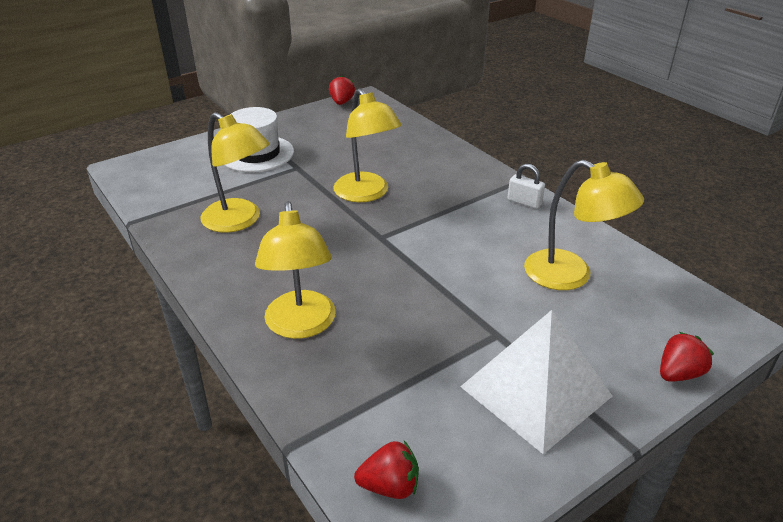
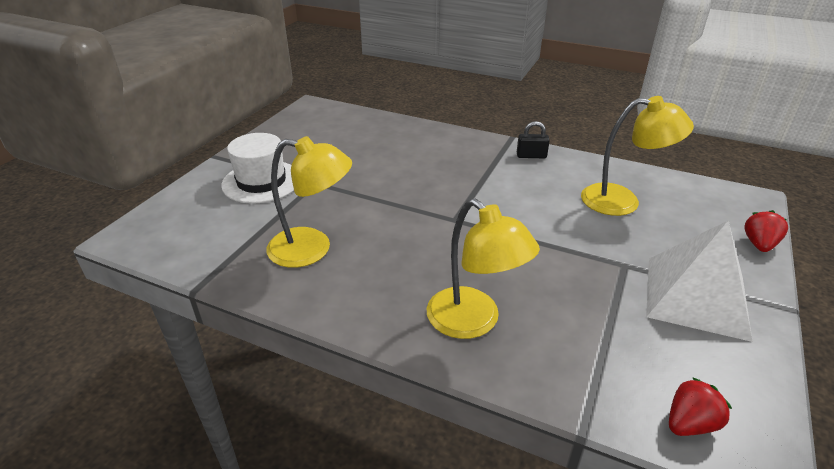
camera: 30 degrees left, 0 degrees up
(342, 102) = (295, 115): red strawberry -> none
(366, 194) = (403, 187): yellow lamp -> none
(524, 202) = (531, 156): white padlock -> black padlock

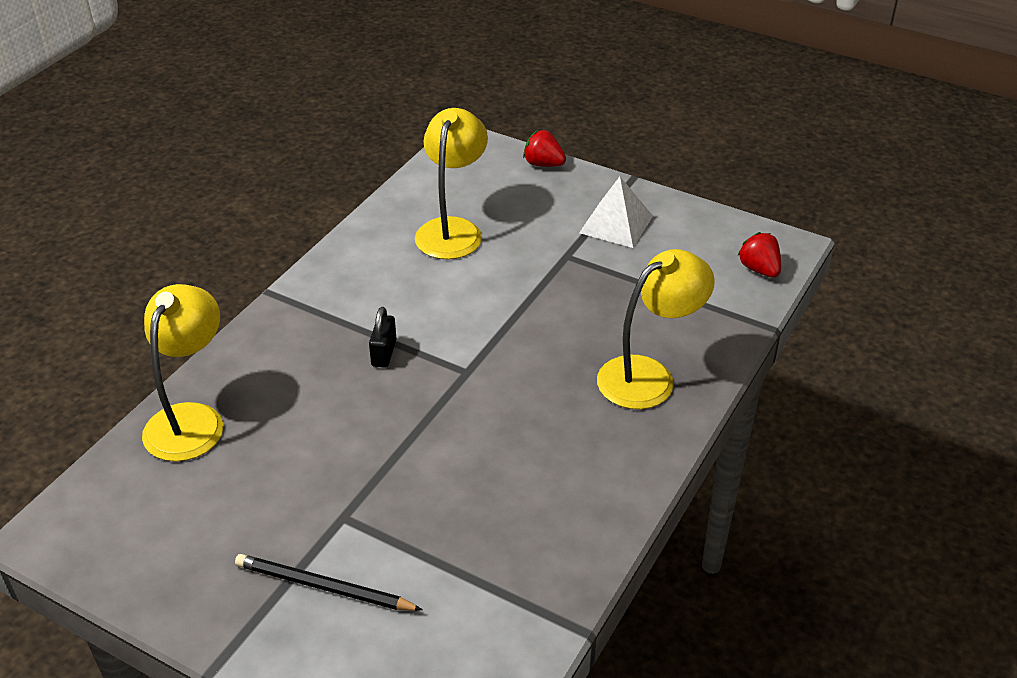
camera: 85 degrees left, 5 degrees up
(261, 182) = (323, 587): white hat -> black pencil
(312, 249) = (513, 512): yellow lamp -> yellow lamp (191, 419)
(531, 156) = (328, 282): black padlock -> black padlock (384, 353)
(696, 296) = (616, 224): white pyramid -> white pyramid, size x0.65

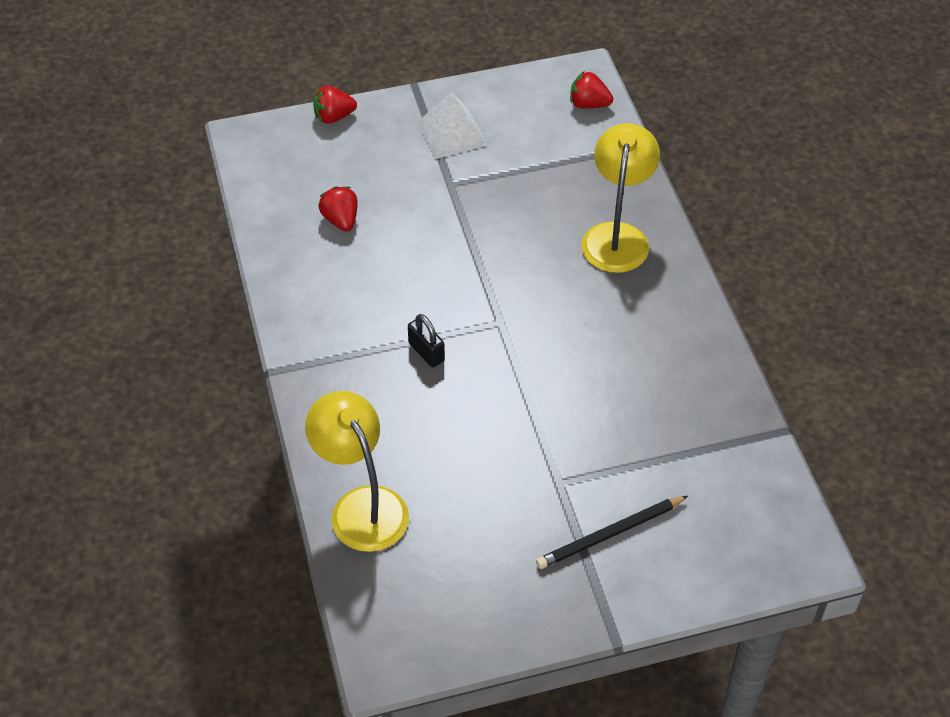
camera: 45 degrees left, 10 degrees up
(452, 229) = (341, 220): yellow lamp -> red strawberry

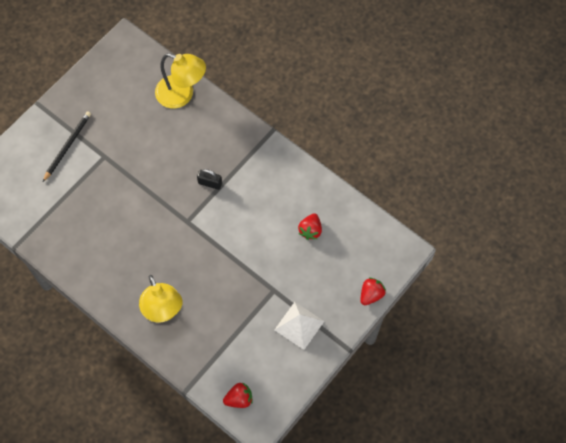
camera: 145 degrees right, 15 degrees up
(341, 220) = (310, 230): red strawberry -> red strawberry turned 75 degrees clockwise

